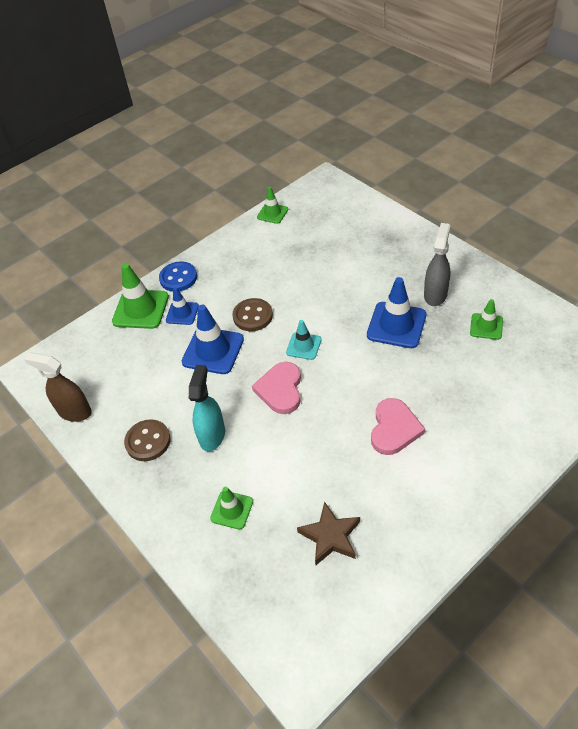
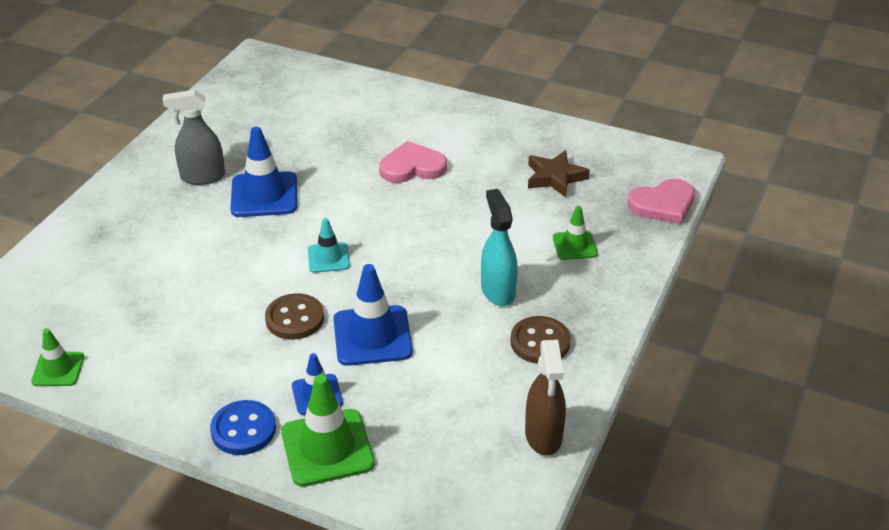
camera: 120 degrees left, 10 degrees down
(212, 435) = (497, 291): turquoise spray bottle -> turquoise spray bottle turned 90 degrees clockwise
(280, 389) = (404, 257): pink heart -> pink heart (663, 204)
(486, 326) = (242, 135): green traffic cone -> none

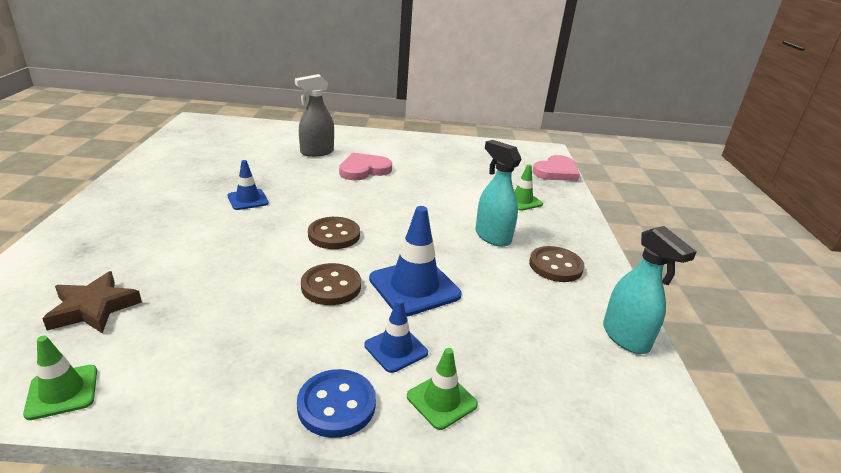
camera: 25 degrees left, 10 degrees down
(202, 177) = (181, 194): grey spray bottle -> grey spray bottle (316, 152)
(264, 195) = (248, 200): blue traffic cone -> blue traffic cone, size x0.58
(327, 448) = (441, 400): green traffic cone -> green traffic cone, size x0.58
(328, 258) = (334, 235): turquoise traffic cone -> brown button
(543, 436) = (626, 338): brown spray bottle -> turquoise spray bottle
(555, 177) = (472, 165): brown star -> brown star (93, 308)

